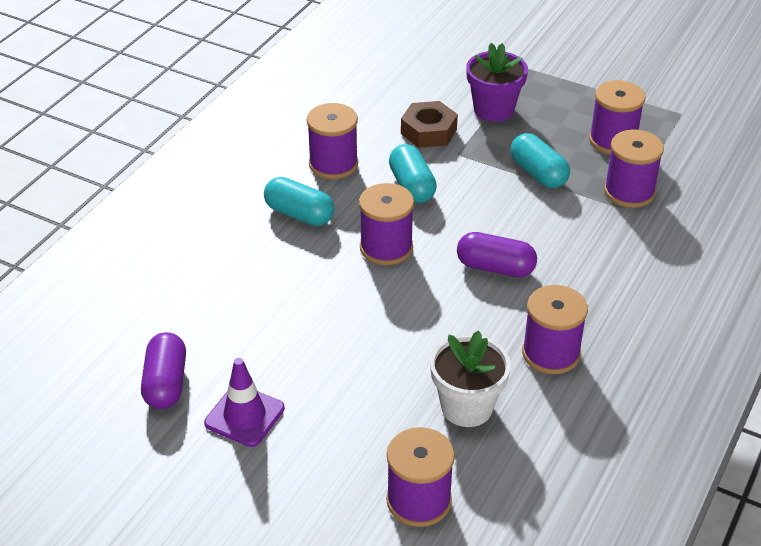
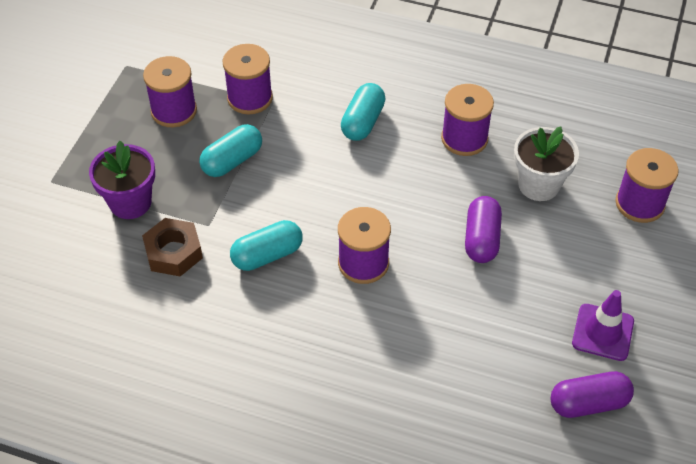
camera: 100 degrees left, 10 degrees up
(299, 214) = (328, 343): turquoise capsule -> turquoise capsule (363, 122)
(333, 164) = (240, 328): purple spool -> none
(495, 268) = (372, 181): purple capsule -> purple capsule (481, 239)

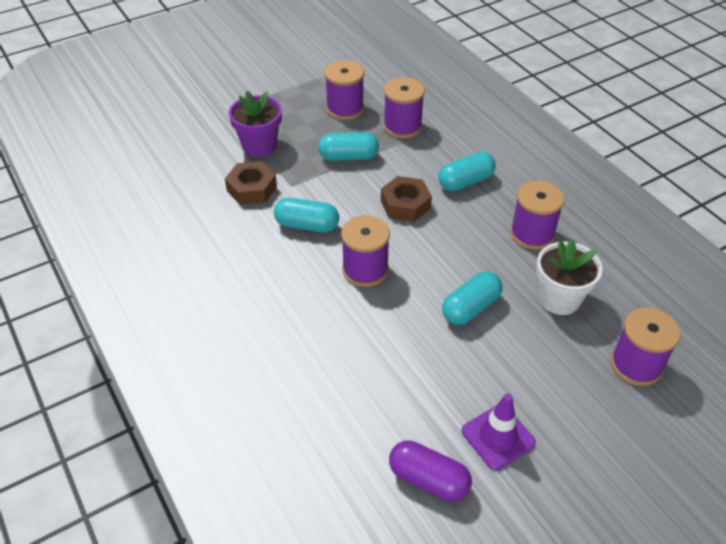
camera: 40 degrees right, 5 degrees down
(333, 177) = (405, 204): none -> brown nut
(481, 239) = (470, 308): purple capsule -> turquoise capsule

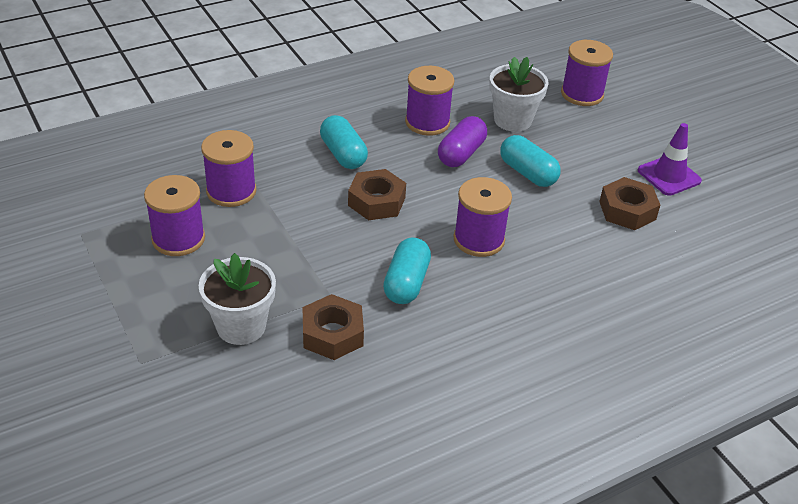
camera: 90 degrees left, 5 degrees down
(259, 146) = (241, 326): purple flower pot -> white flower pot
(349, 157) = (282, 241): turquoise capsule -> none
(427, 388) = (627, 210): none -> brown nut
(428, 479) = (720, 219): purple capsule -> purple capsule (461, 154)

